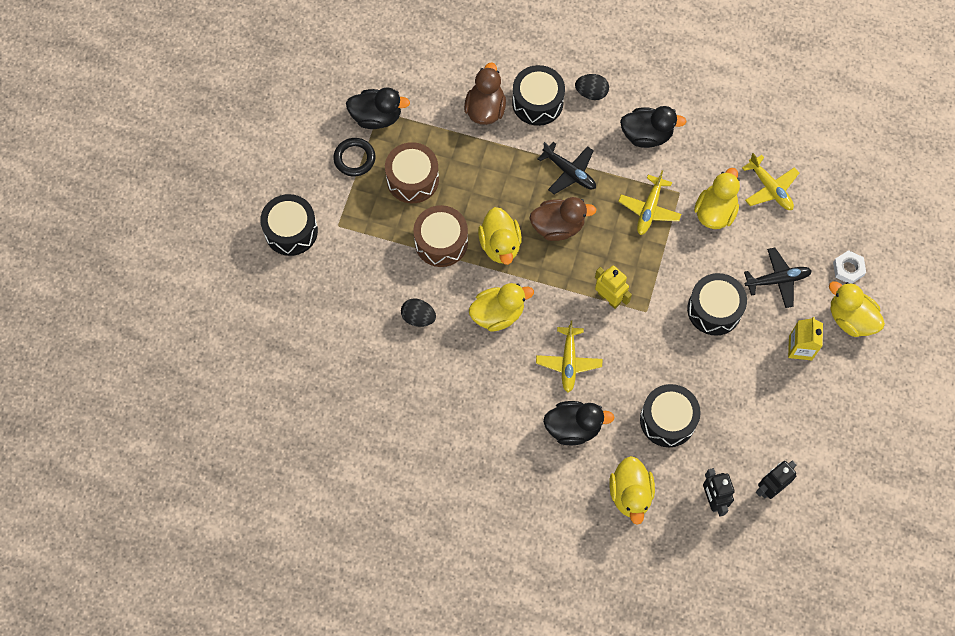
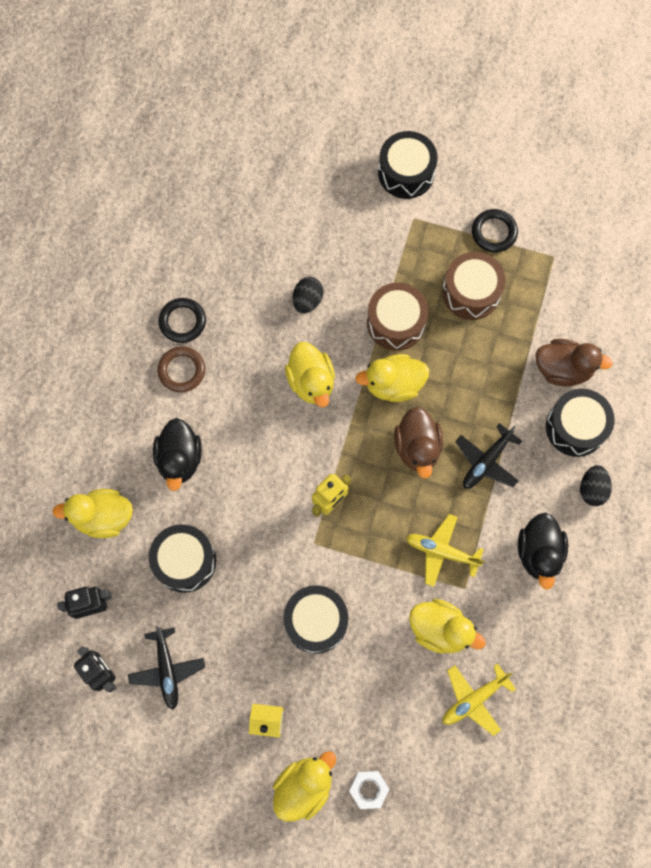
camera: 90 degrees right, 5 degrees up
(377, 117) = (546, 254): black duck -> none
(438, 429) = (182, 321): none -> black ring
(487, 428) = (182, 370): none -> brown ring
(568, 362) = (254, 456): yellow plane -> none
(777, 280) = (353, 700): black plane -> black plane (167, 670)

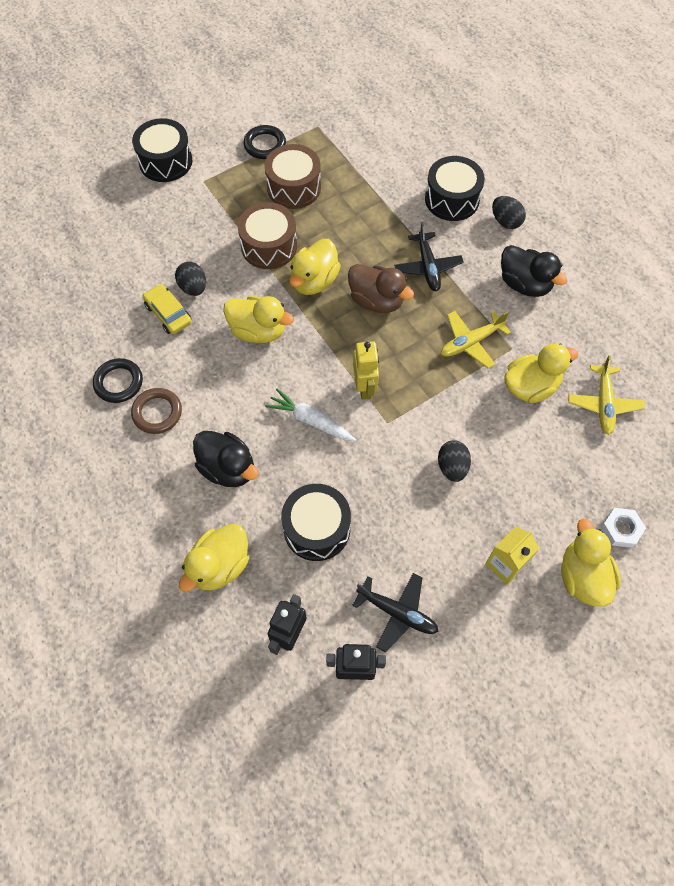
camera: 50 degrees left, 10 degrees down
(267, 485) = (311, 421): none -> white carrot
(269, 303) = (168, 314): none -> yellow car
(316, 621) = (452, 467): black drum -> black egg
(563, 369) = (403, 177): brown duck -> none

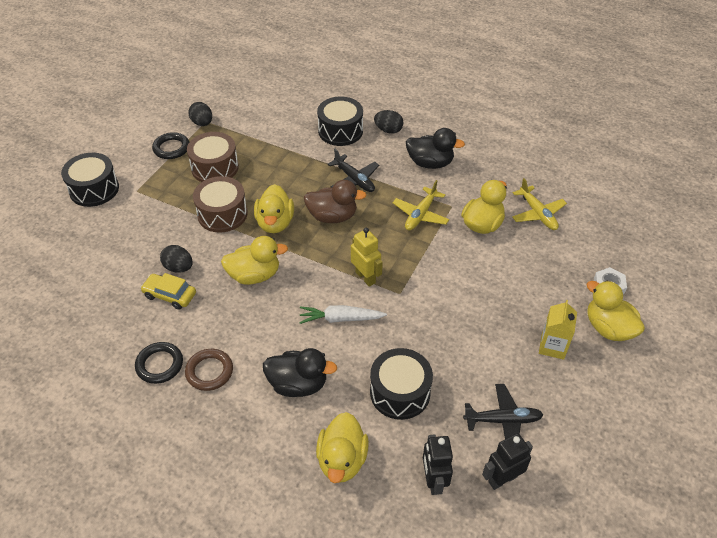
camera: 30 degrees left, 15 degrees down
(452, 467) = (468, 301): black egg -> black egg (202, 123)

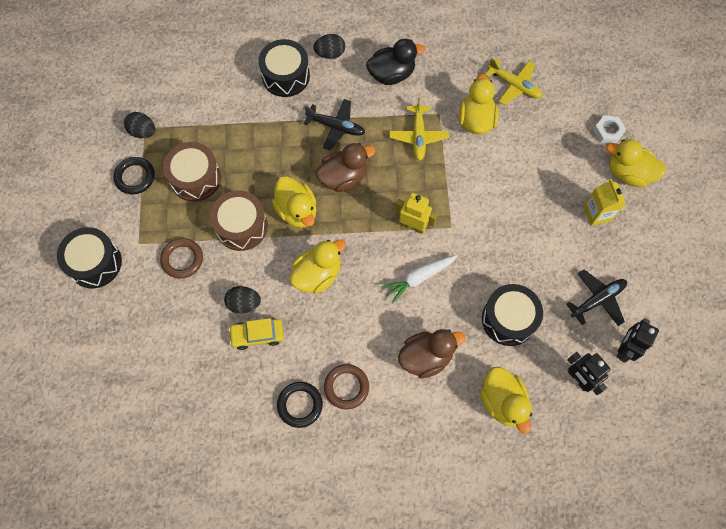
camera: 30 degrees left, 20 degrees up
(158, 215) = (182, 259): none -> brown ring
(298, 384) = (426, 357): black duck -> brown duck

